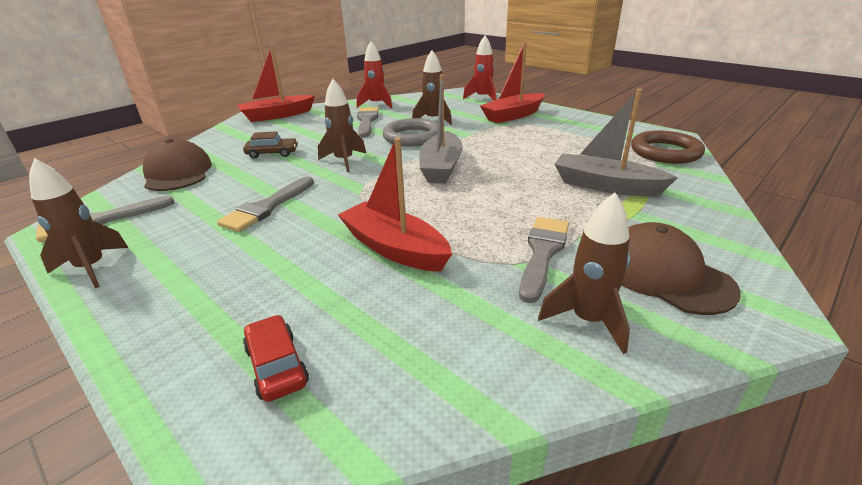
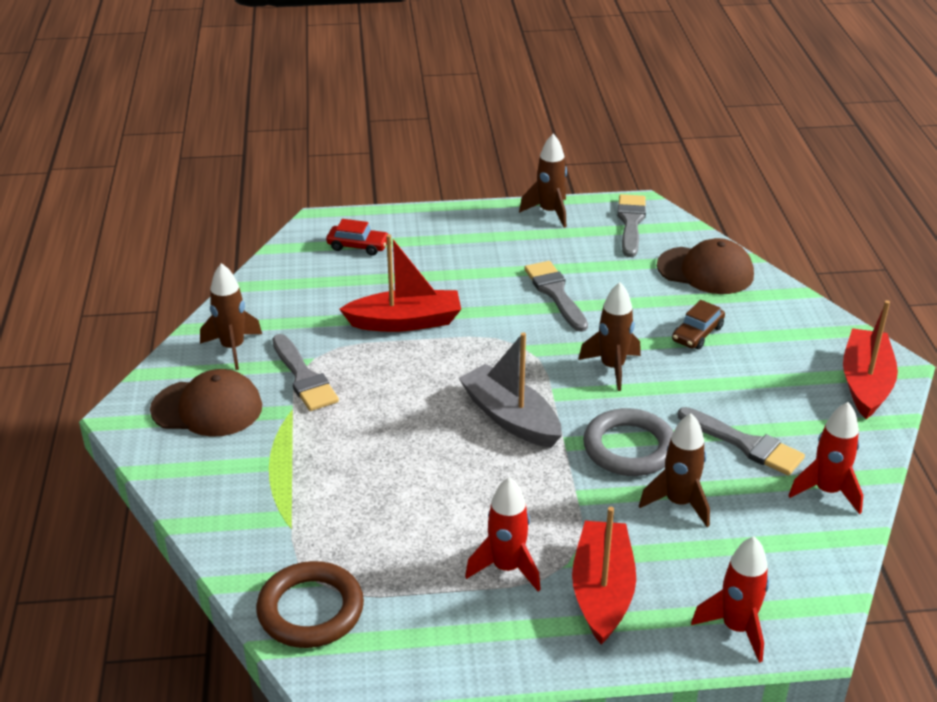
camera: 130 degrees right, 5 degrees up
(543, 131) = (506, 568): none -> red rocket
(605, 186) = (325, 489): grey boat -> none

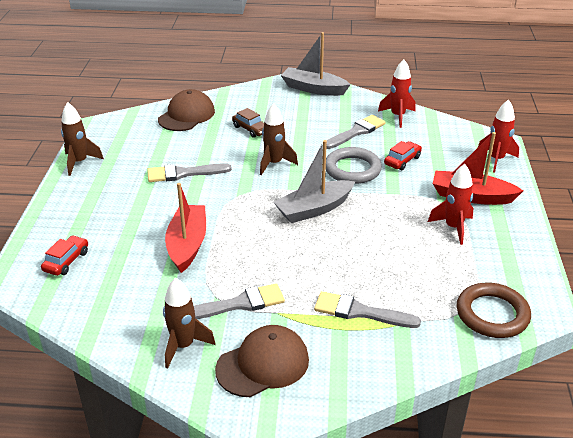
camera: 80 degrees left, 0 degrees up
(207, 408) = (263, 364): brown cap -> brown cap turned 45 degrees clockwise
(631, 223) = (115, 132): grey brush -> grey brush (360, 312)
(678, 503) = (402, 160): brown rocket -> red car
(865, 383) = (313, 89): red boat -> grey boat

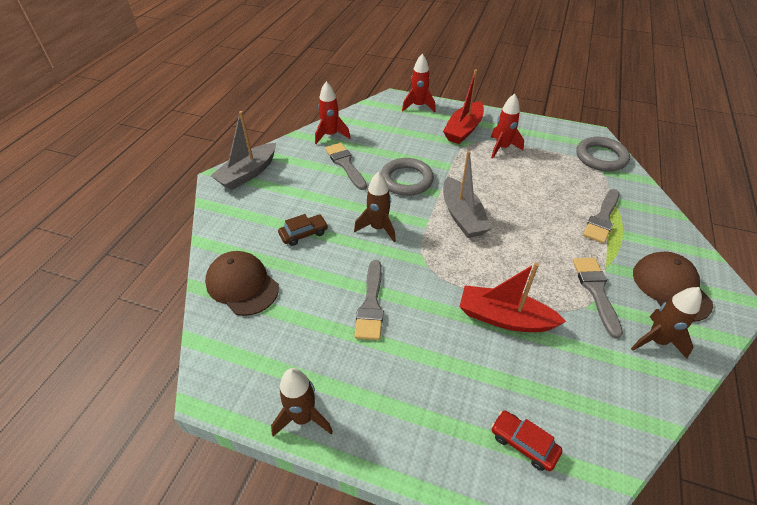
camera: 75 degrees left, 10 degrees up
(402, 160) = (403, 150): red car -> none
(492, 314) = (601, 157): brown ring -> grey ring

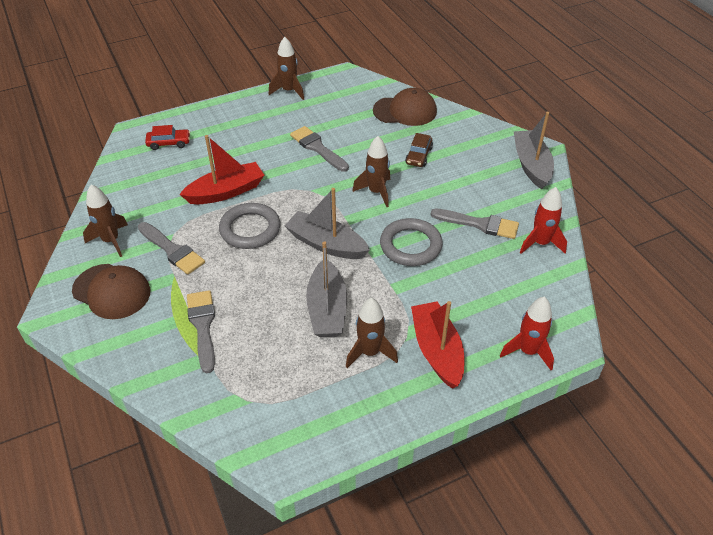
camera: 135 degrees right, 0 degrees up
(502, 148) = (370, 352): red rocket -> brown rocket
(505, 180) = (327, 309): none -> grey boat
(601, 157) = (252, 423): grey ring -> grey ring (250, 229)

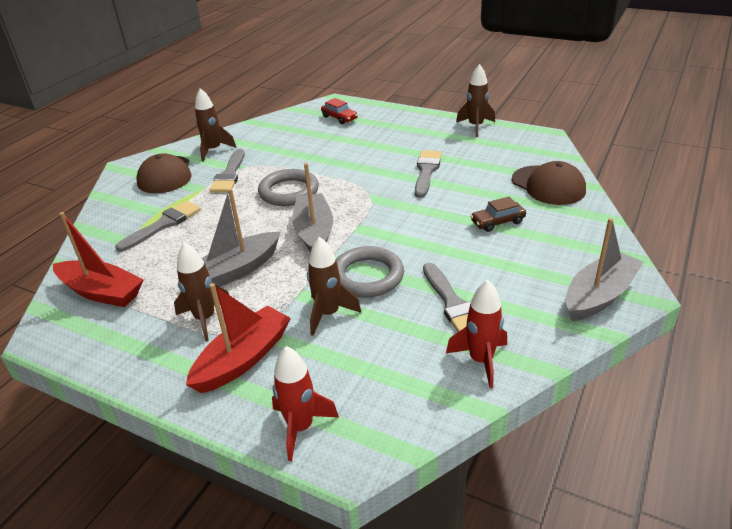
camera: 55 degrees right, 10 degrees down
(226, 192) = (318, 162): red boat -> red boat (101, 292)
(376, 192) = (413, 224): brown rocket -> brown rocket (328, 314)

